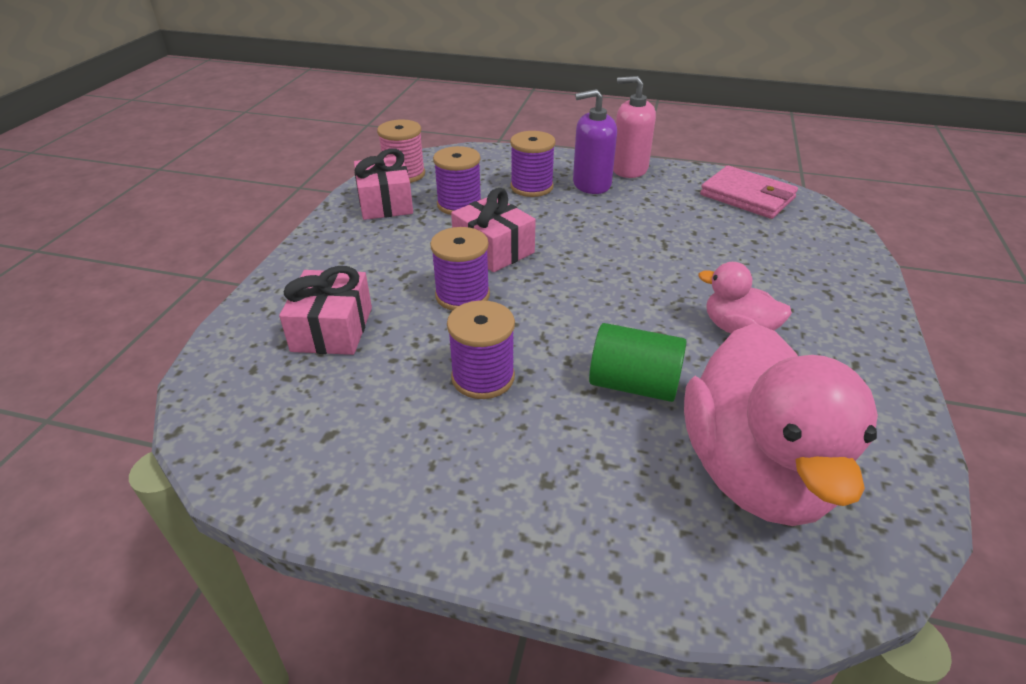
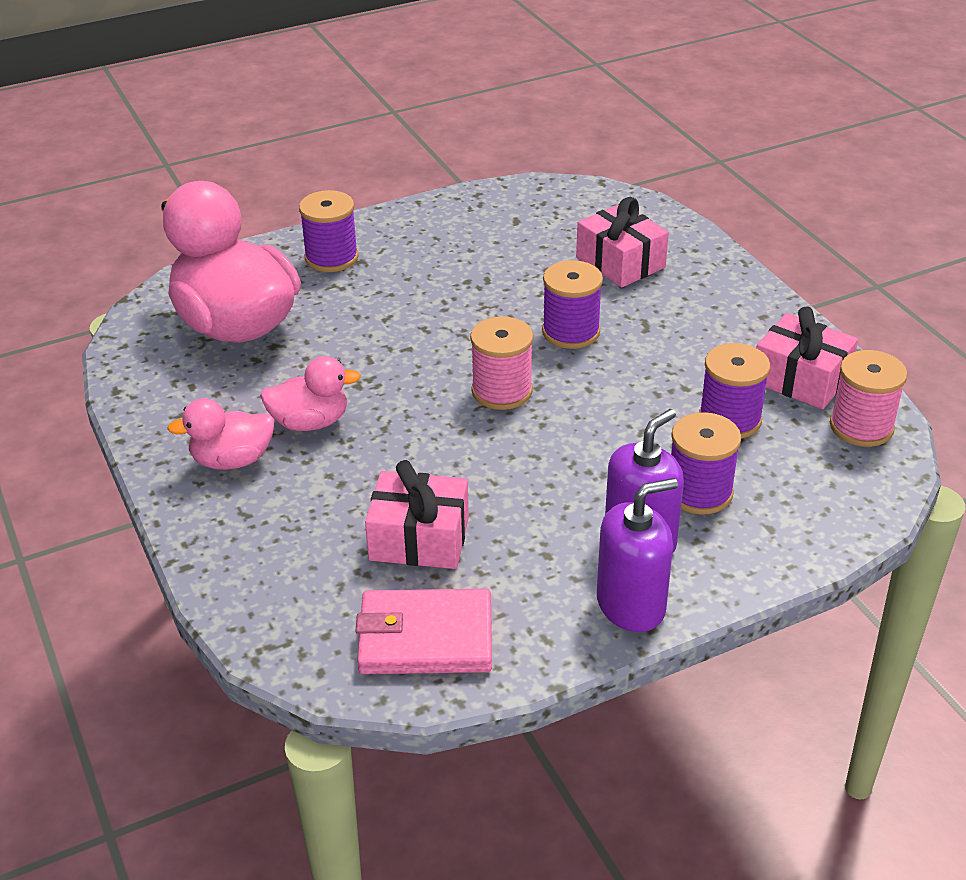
camera: 140 degrees right, 0 degrees up
(483, 377) = (469, 289): purple spool -> purple spool (331, 258)
(493, 249) = (612, 387): pink gift -> pink gift (419, 539)
(568, 281) = (502, 391): none -> pink spool
(629, 169) = (631, 605): pink soap dispenser -> purple soap dispenser
(633, 384) = (359, 336): green cylinder -> none
(822, 331) = (232, 460): none -> pink duck

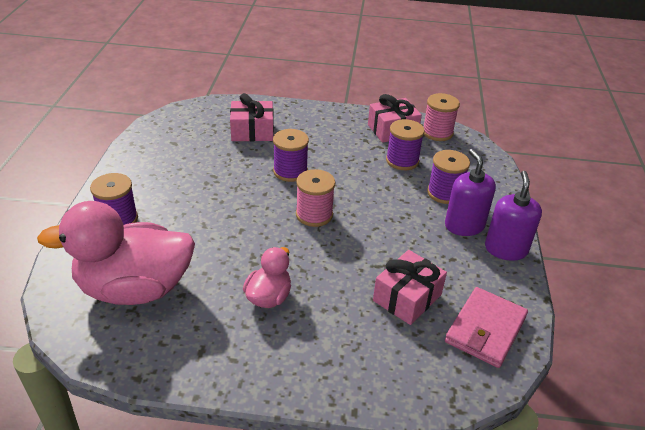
camera: 60 degrees left, 0 degrees up
(232, 460) = (271, 347): pink duck -> none

